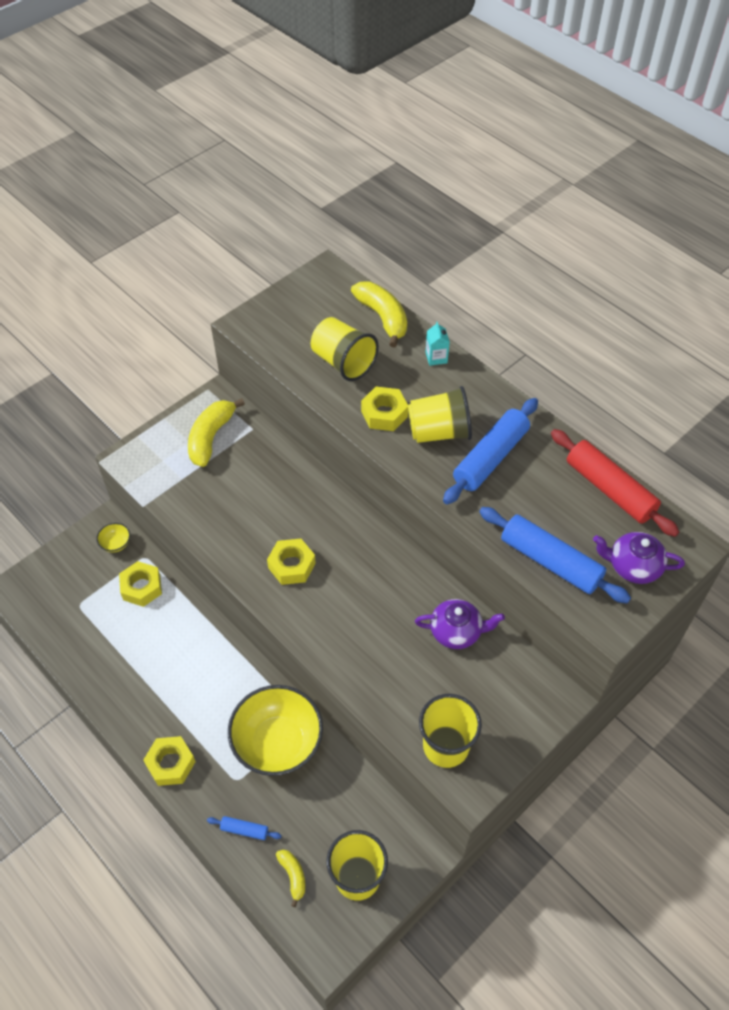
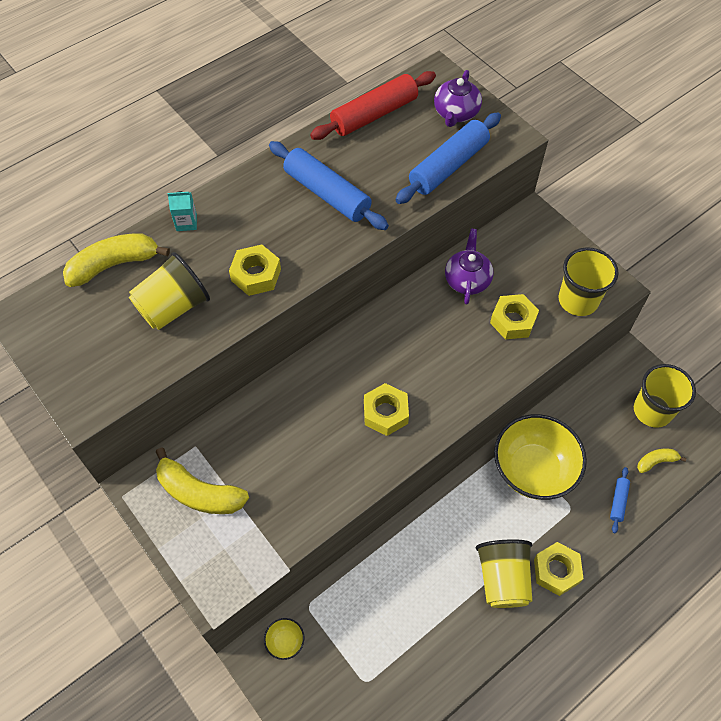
camera: 85 degrees left, 5 degrees up
(142, 587) = (348, 608): yellow nut -> yellow nut (513, 321)
(439, 432) = (288, 230): yellow cup -> yellow cup (502, 579)

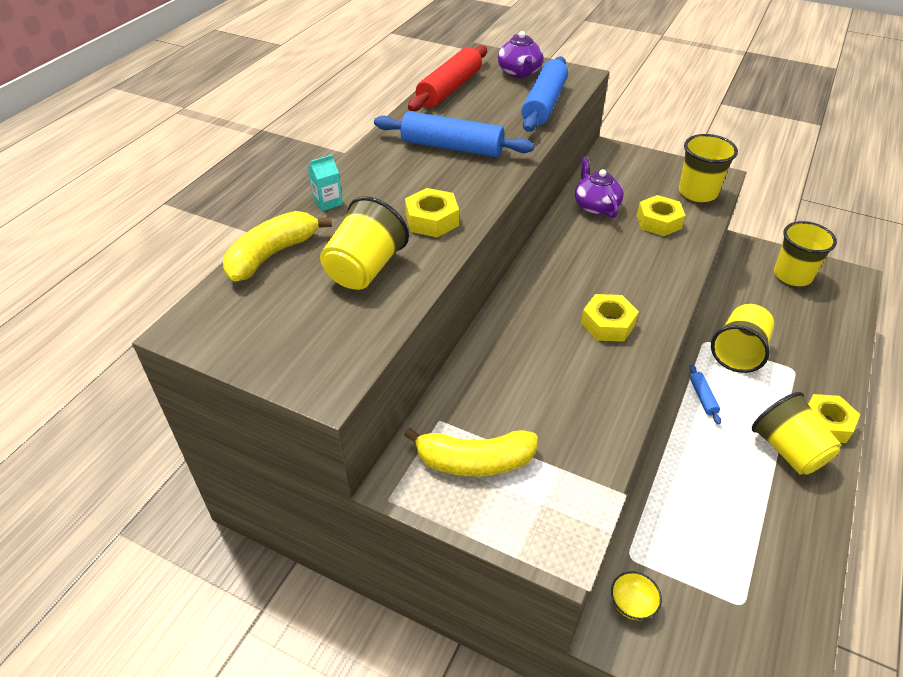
camera: 25 degrees left, 15 degrees down
(533, 469) = (738, 352): yellow bowl -> yellow cup
(618, 501) = (826, 349): blue rolling pin -> blue rolling pin (702, 397)
(656, 461) = (828, 310): yellow banana -> none

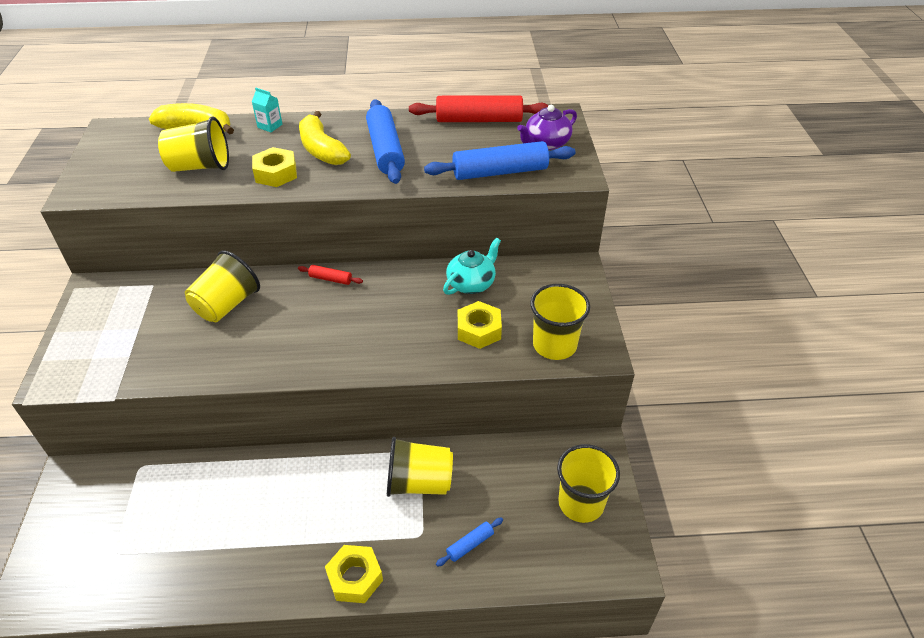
camera: 60 degrees right, 0 degrees up
(474, 461) = (120, 314): yellow banana -> yellow banana (322, 149)
(530, 283) = (330, 279): none -> red rolling pin
(595, 206) = (471, 283): purple teapot -> turquoise teapot
(608, 324) = (304, 338): yellow nut -> none
(632, 603) = (97, 480): yellow bowl -> none
(702, 397) = (339, 469): blue rolling pin -> blue rolling pin (470, 545)
(788, 450) = (302, 551): yellow cup -> yellow cup (226, 305)

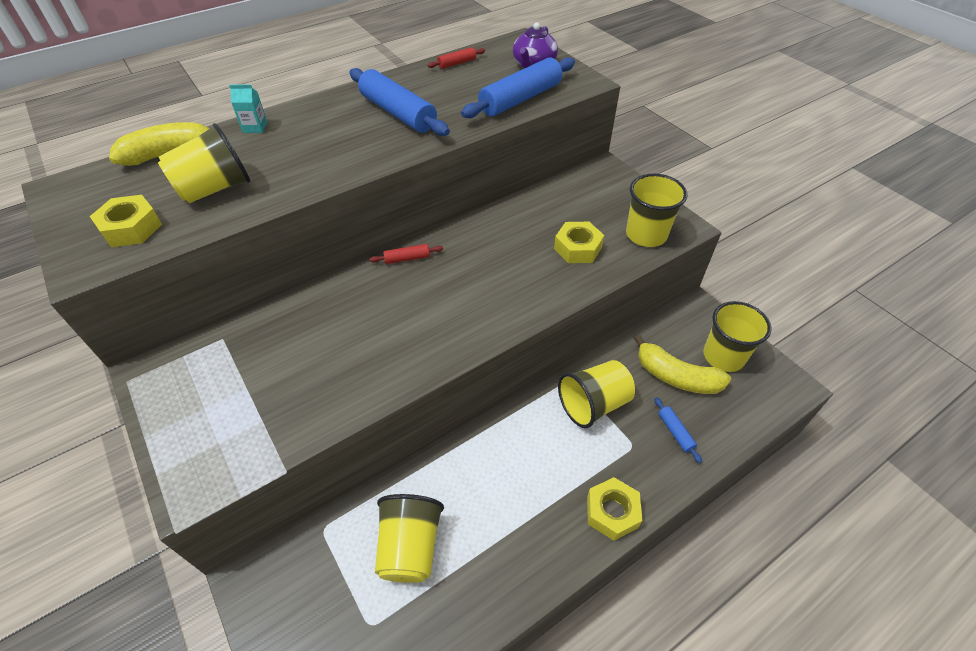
camera: 30 degrees left, 5 degrees up
(226, 305) = (324, 324): yellow cup -> yellow cup (410, 547)
(276, 173) = (308, 168): yellow nut -> yellow nut (131, 228)
(322, 149) = (334, 132): yellow banana -> yellow banana (676, 376)
(470, 545) = (675, 432): blue rolling pin -> blue rolling pin turned 45 degrees counterclockwise
(471, 283) = (535, 213): turquoise teapot -> none
(479, 120) = (457, 63): red rolling pin -> red rolling pin, size x0.46

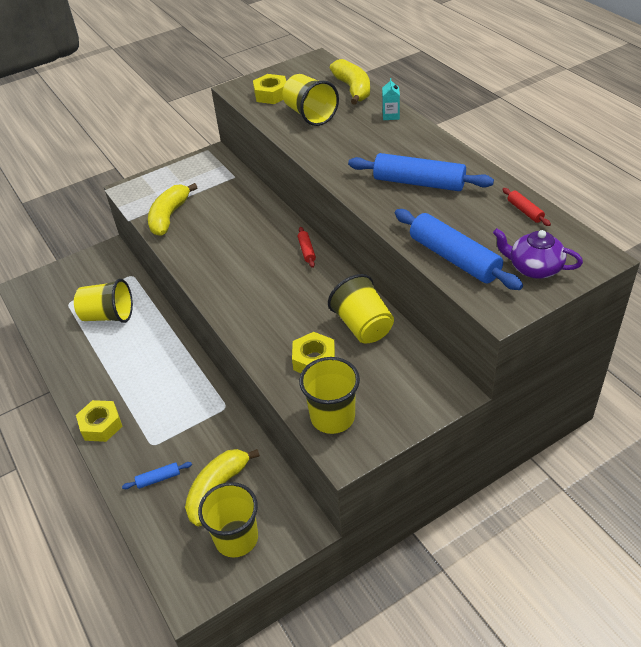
camera: 95 degrees right, 5 degrees down
(294, 412) = (169, 216): none -> yellow banana
(398, 113) = (419, 182): blue rolling pin -> blue rolling pin turned 60 degrees clockwise
(593, 404) = (197, 421): yellow cup -> yellow cup (363, 326)

